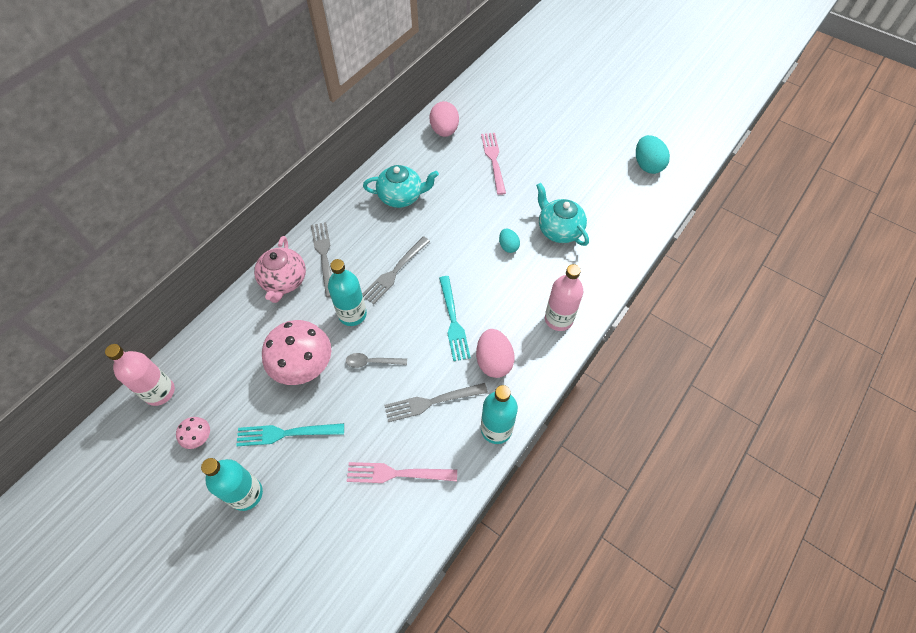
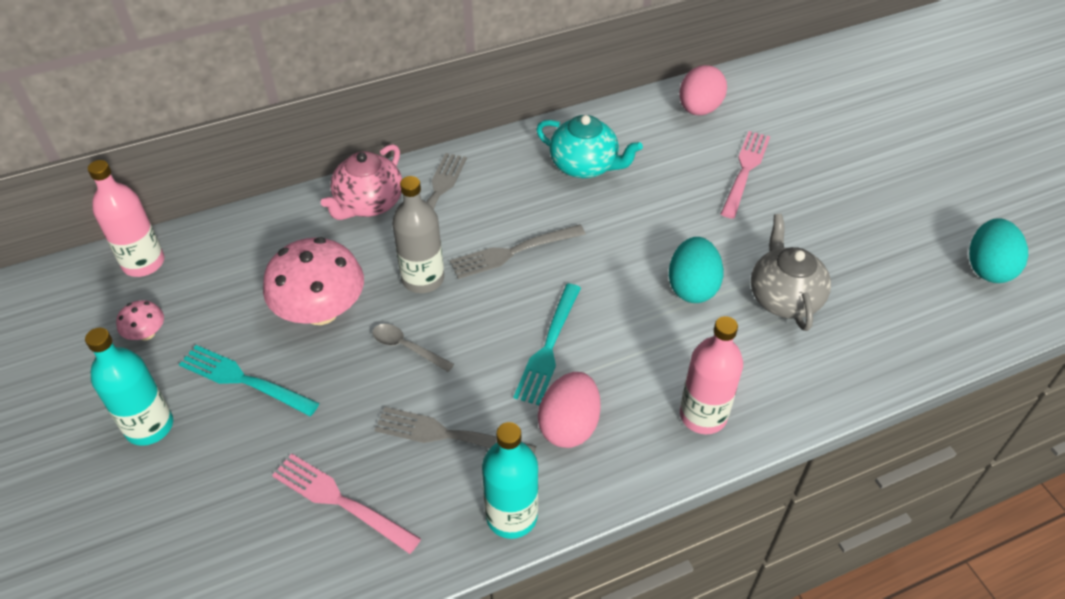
camera: 30 degrees right, 10 degrees down
(352, 314) = (423, 279): turquoise bottle -> grey bottle
(508, 246) = (692, 287): turquoise egg -> turquoise egg, size x1.70
(559, 230) = (784, 298): turquoise teapot -> grey teapot

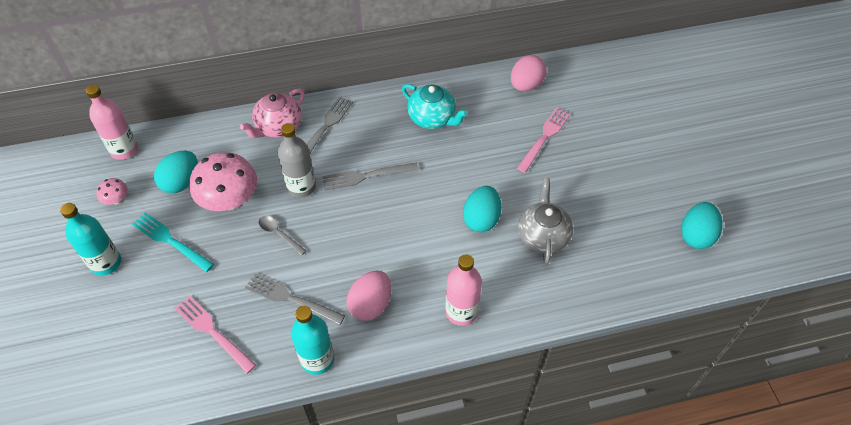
camera: 10 degrees right, 5 degrees up
(241, 296) = (181, 182): none -> turquoise egg
(549, 347) = (372, 248): turquoise fork -> none

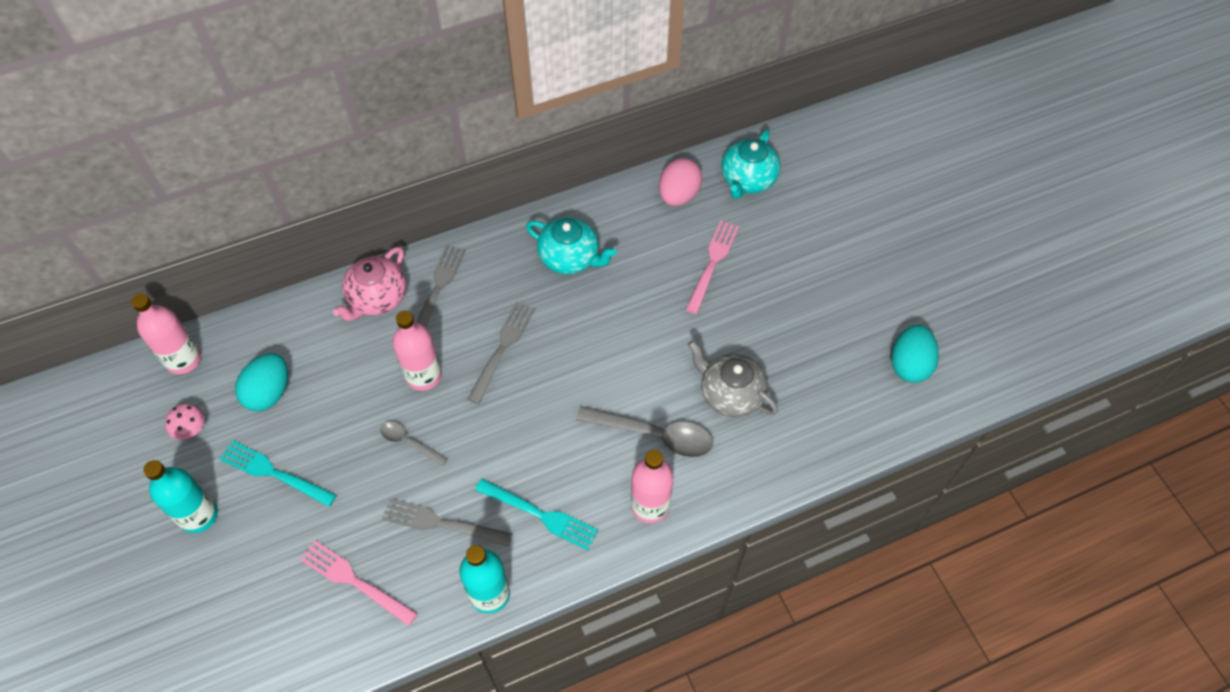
camera: 10 degrees left, 5 degrees up
(230, 200) = (337, 407): pink mushroom -> none
(301, 187) = (423, 375): grey bottle -> pink bottle
(366, 176) = (502, 348): grey fork -> grey fork turned 135 degrees clockwise
(370, 304) = (540, 514): pink egg -> turquoise fork
(475, 258) = (654, 435): none -> grey spoon
(481, 219) = (653, 384): turquoise egg -> none
(542, 236) = (730, 394): grey teapot -> grey teapot turned 45 degrees counterclockwise
(583, 81) = (747, 180): none -> turquoise teapot

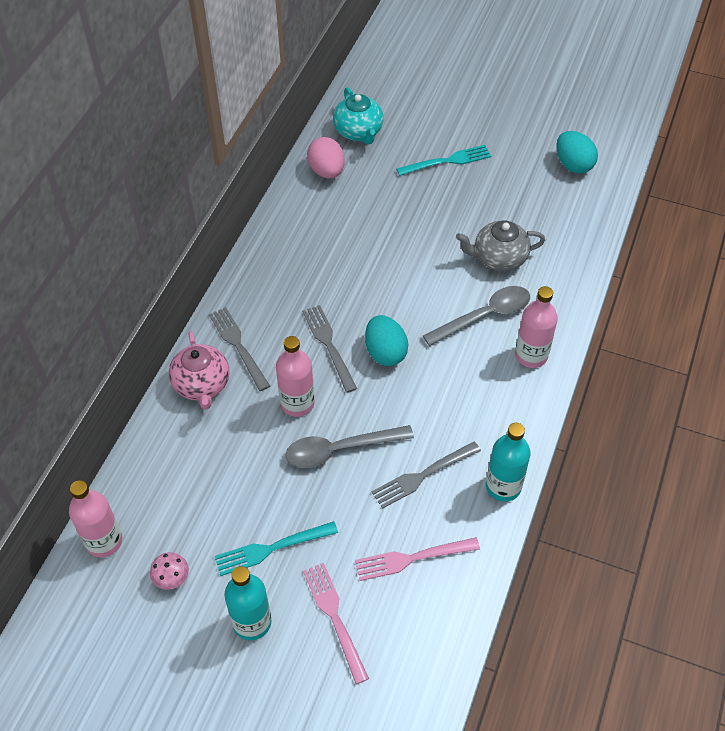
camera: 45 degrees left, 5 degrees down
(269, 393) = (200, 505): turquoise egg -> turquoise egg (385, 352)
(409, 442) = (340, 449): grey spoon -> grey spoon, size x1.81
(540, 514) = (475, 417): turquoise fork -> turquoise fork (447, 161)
(570, 258) = (304, 258): turquoise teapot -> none
(712, 263) = (397, 194): pink fork -> pink fork (334, 617)

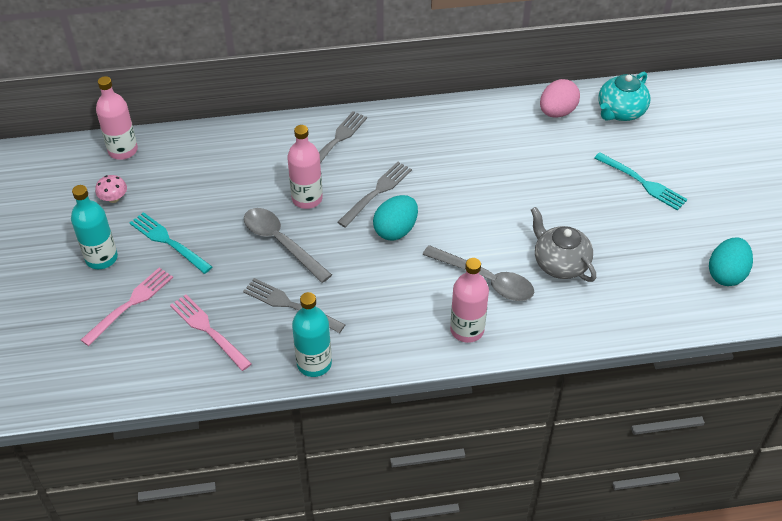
camera: 60 degrees right, 5 degrees down
(202, 385) = (286, 138): pink teapot -> none

